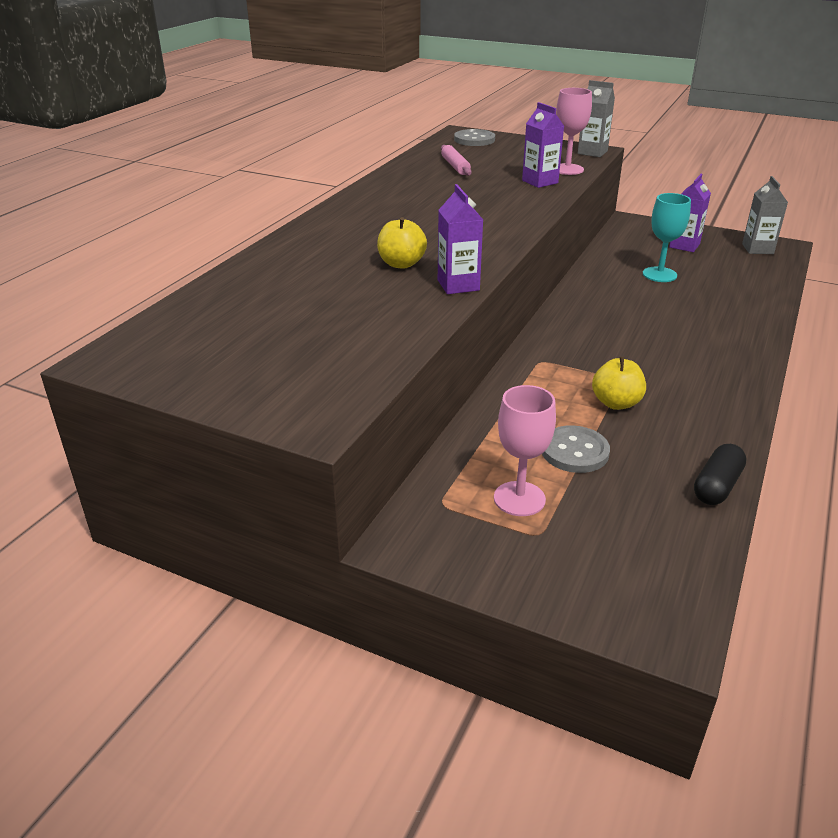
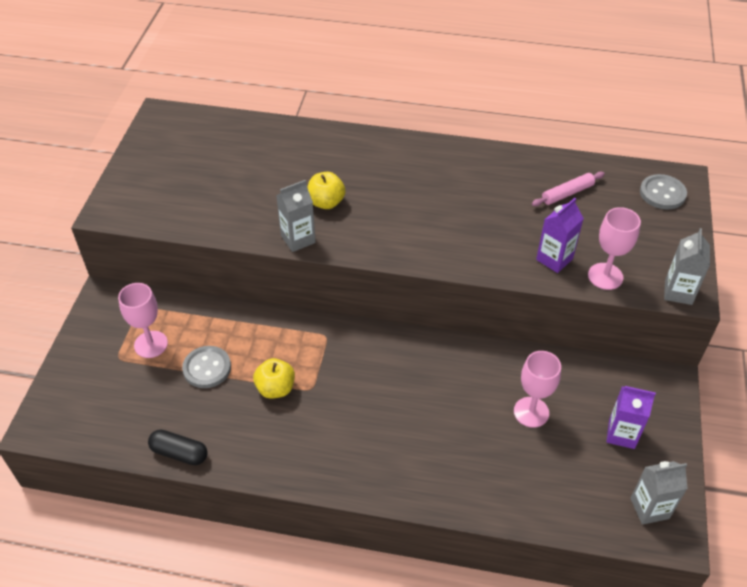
camera: 75 degrees right, 15 degrees up
(458, 285) = (298, 239): purple carton -> grey carton
(659, 274) = (531, 412): turquoise goblet -> pink goblet

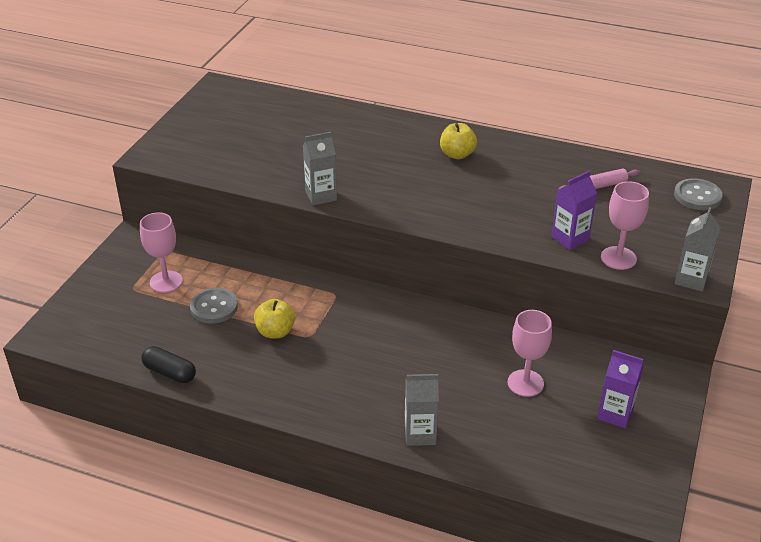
camera: 10 degrees right, 10 degrees down
(326, 202) = (356, 169): yellow apple -> yellow apple (457, 154)
(649, 508) = (628, 481): grey carton -> grey carton (420, 434)

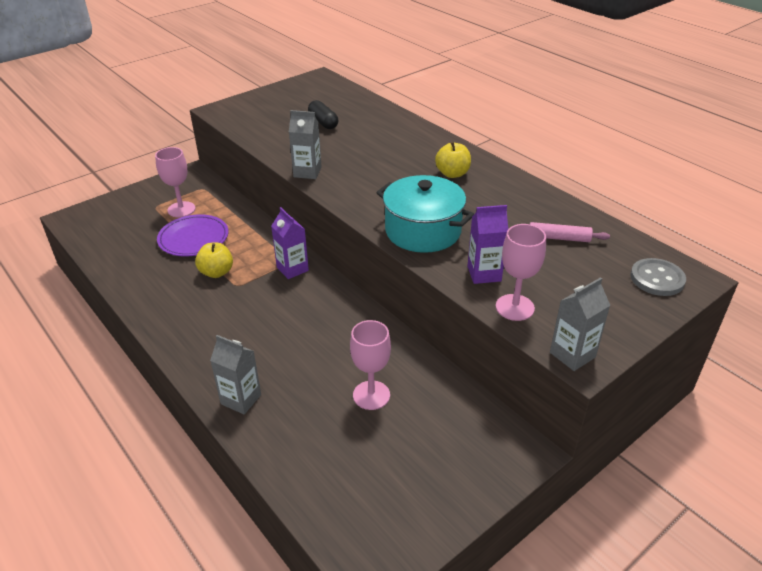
camera: 30 degrees right, 0 degrees up
(170, 372) = (116, 274): black capsule -> black capsule (323, 122)
(214, 307) = (193, 238): grey button -> purple plate
(485, 218) = (423, 231): none -> turquoise pot
(615, 414) = (428, 460): purple carton -> purple carton (292, 269)

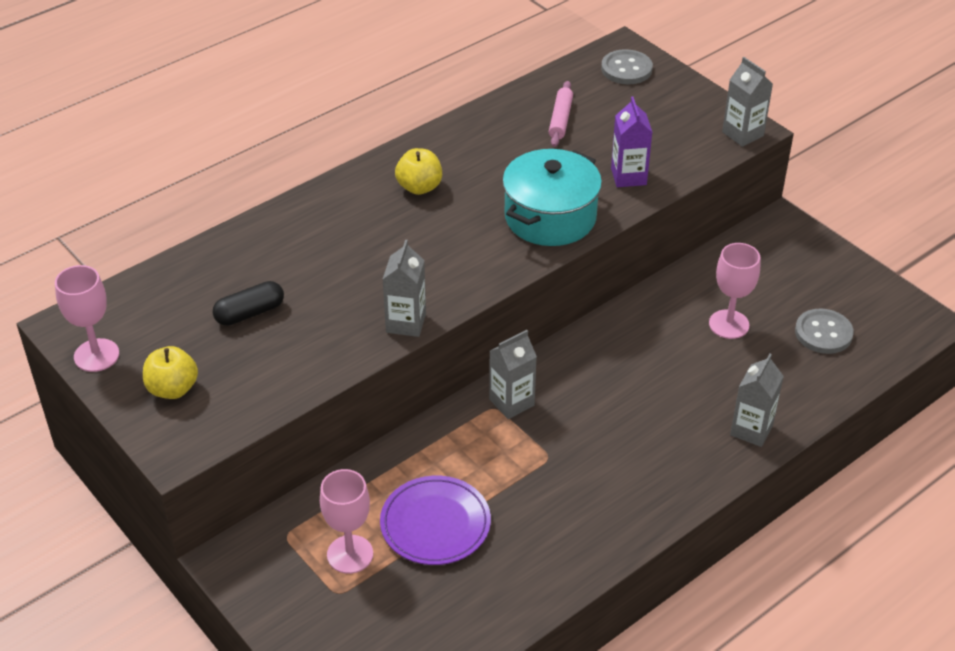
camera: 90 degrees left, 5 degrees up
(216, 272) = (520, 484): yellow apple -> yellow apple (173, 389)
(292, 269) = (511, 402): purple carton -> grey carton
(358, 468) = (823, 333): none -> grey button
(514, 307) = (681, 161): pink goblet -> pink goblet (96, 355)

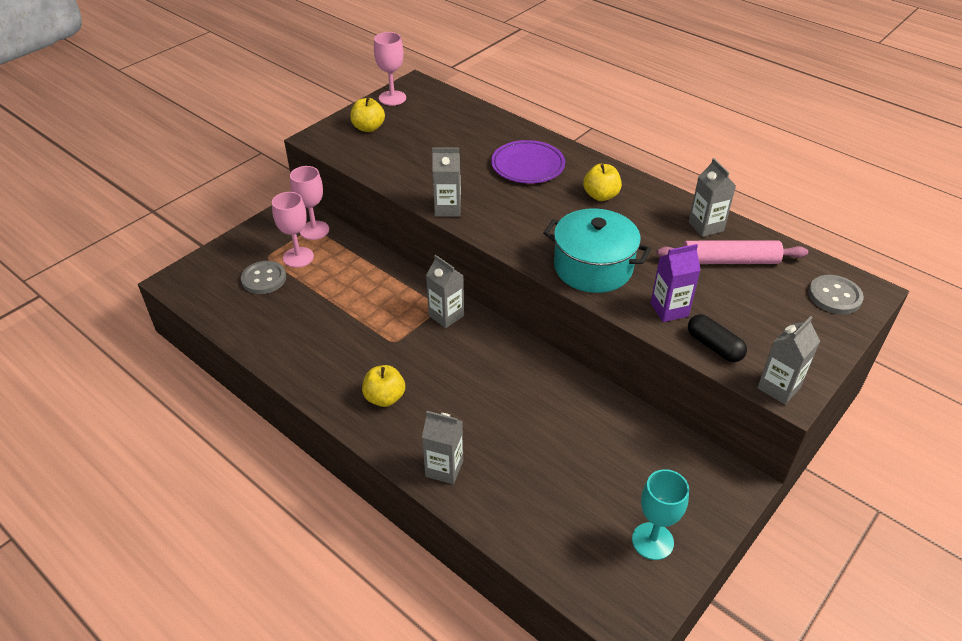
camera: 80 degrees right, 0 degrees up
(250, 313) = (441, 144): black capsule -> black capsule (714, 346)
(435, 524) = (325, 291): purple plate -> purple plate (527, 165)
(499, 122) = (706, 226): none -> grey carton
(560, 119) = (729, 261): pink rolling pin -> pink rolling pin, size x1.54
(642, 473) = (385, 398): none -> yellow apple
(729, 324) = (574, 446): pink goblet -> pink goblet (314, 230)
(823, 333) = (585, 523): grey button -> grey button (264, 279)
(843, 292) = (652, 541): none -> turquoise goblet

